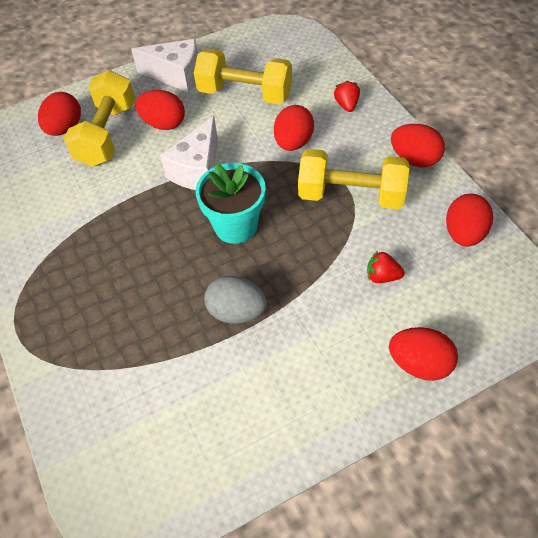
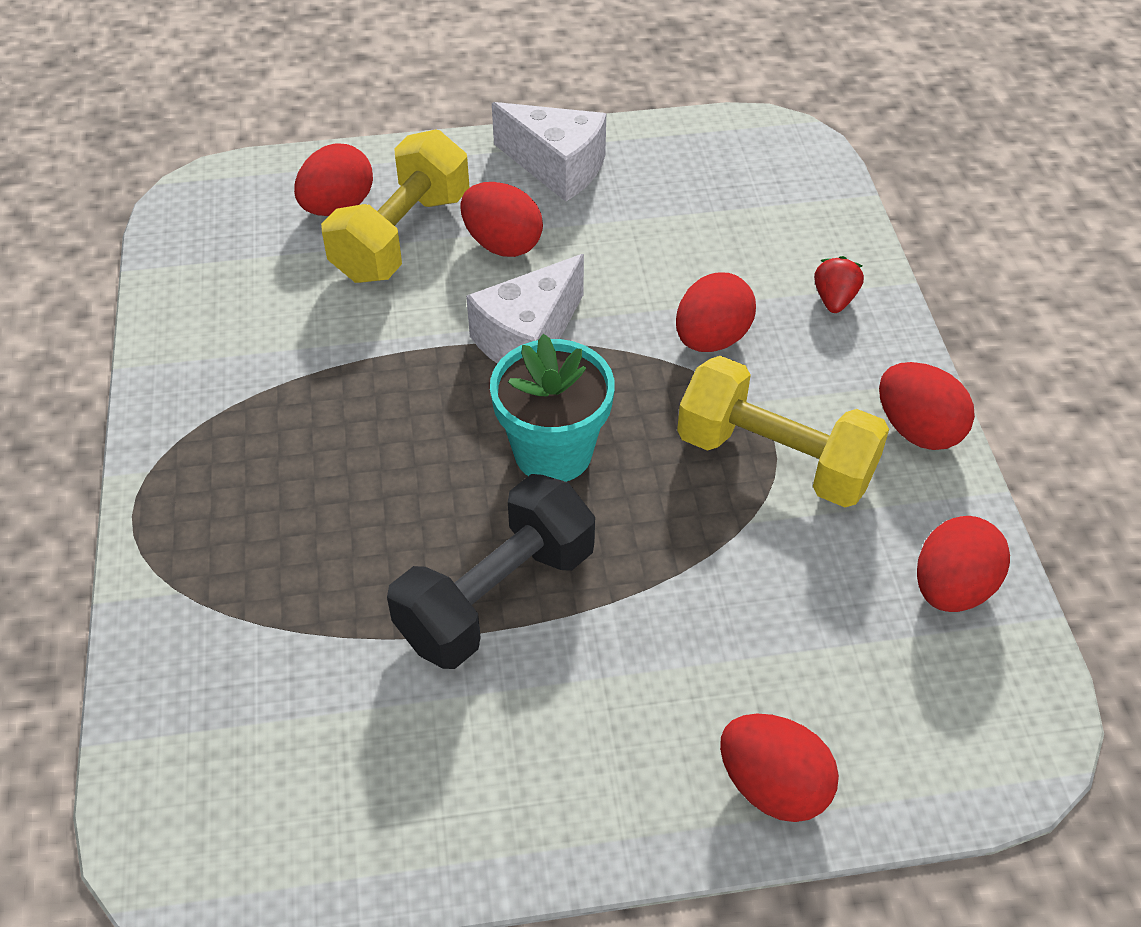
camera: 15 degrees right, 5 degrees down
(237, 311) = (496, 596): grey egg -> black dumbbell
(245, 93) = (662, 230): yellow dumbbell -> none
(382, 276) = (771, 616): red strawberry -> none

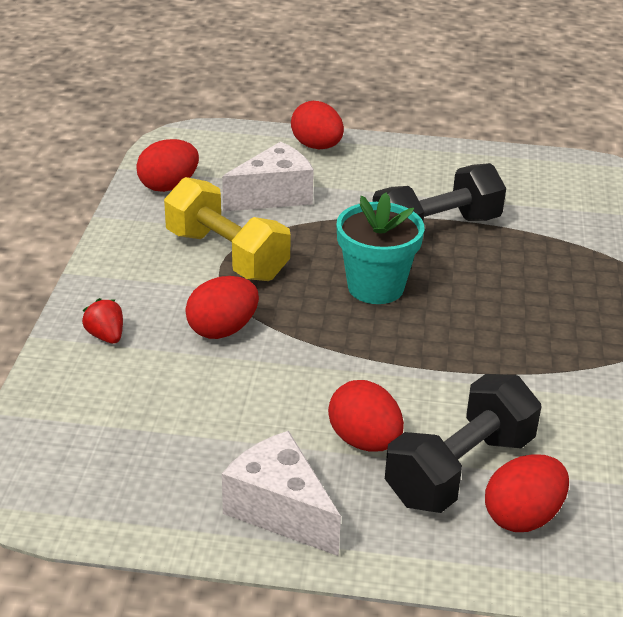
camera: 165 degrees left, 15 degrees down
(402, 236) = (460, 470): yellow dumbbell -> black dumbbell
(528, 338) = (368, 359): white cheese -> white cheese (274, 196)
(834, 299) = (106, 336): red strawberry -> red strawberry turned 120 degrees clockwise
(917, 430) = (120, 251): red egg -> none

